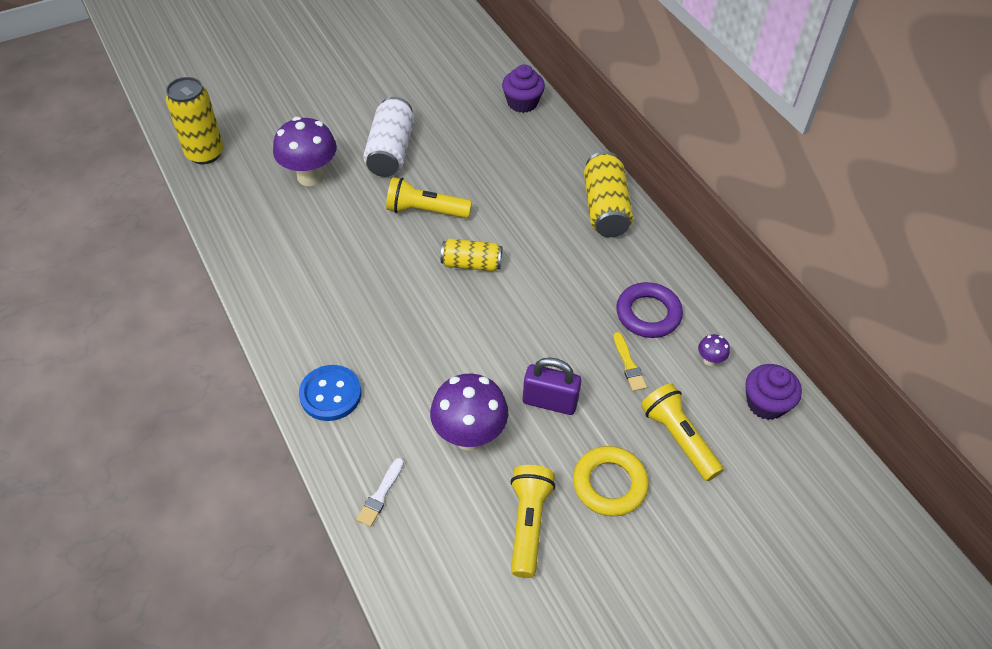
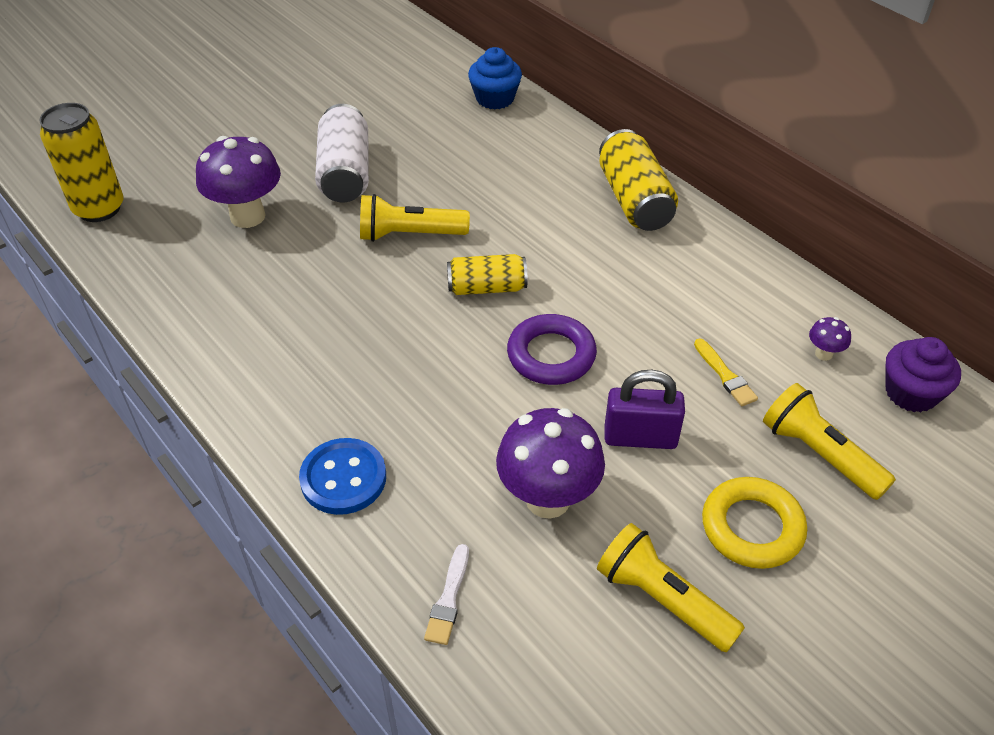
camera: 10 degrees left, 5 degrees down
(522, 103) = (495, 98): purple cupcake -> blue cupcake
(528, 524) = (662, 599): yellow flashlight -> yellow flashlight turned 45 degrees counterclockwise
(648, 314) = (728, 312): purple ring -> purple ring (551, 355)

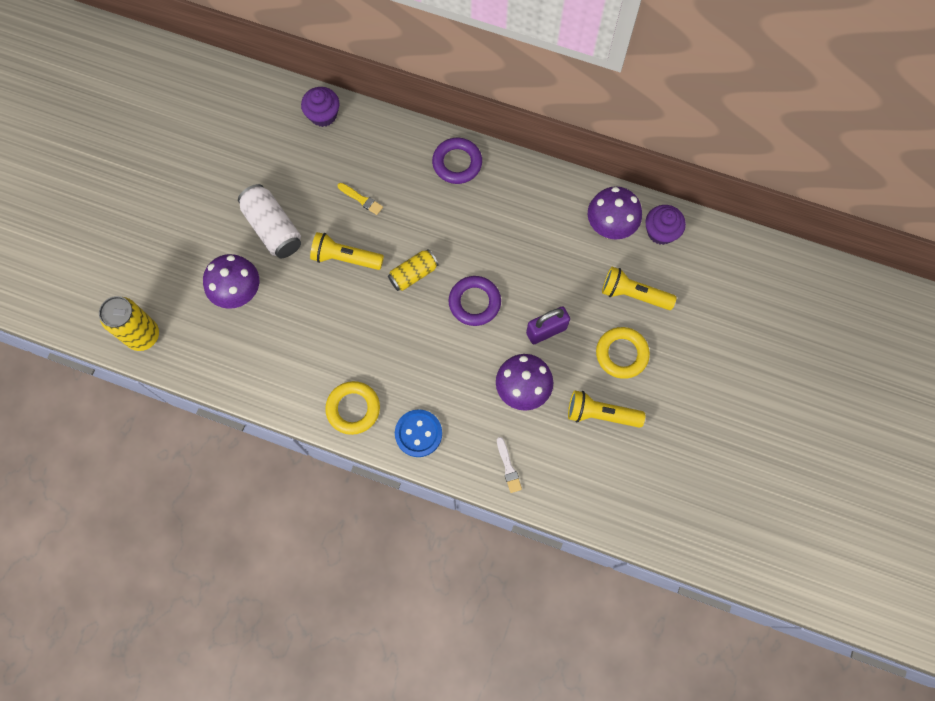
camera: 30 degrees left, 25 degrees up
(277, 401) = (353, 409): none -> yellow ring
(409, 235) = (345, 258): yellow flashlight -> yellow flashlight turned 45 degrees clockwise
(495, 98) = (323, 115): blue cupcake -> purple cupcake
(634, 200) = (457, 163): yellow can -> purple ring
(725, 375) = (568, 268): yellow brush -> yellow brush (361, 199)
(823, 354) = (609, 228): purple mushroom -> purple mushroom, size x2.29

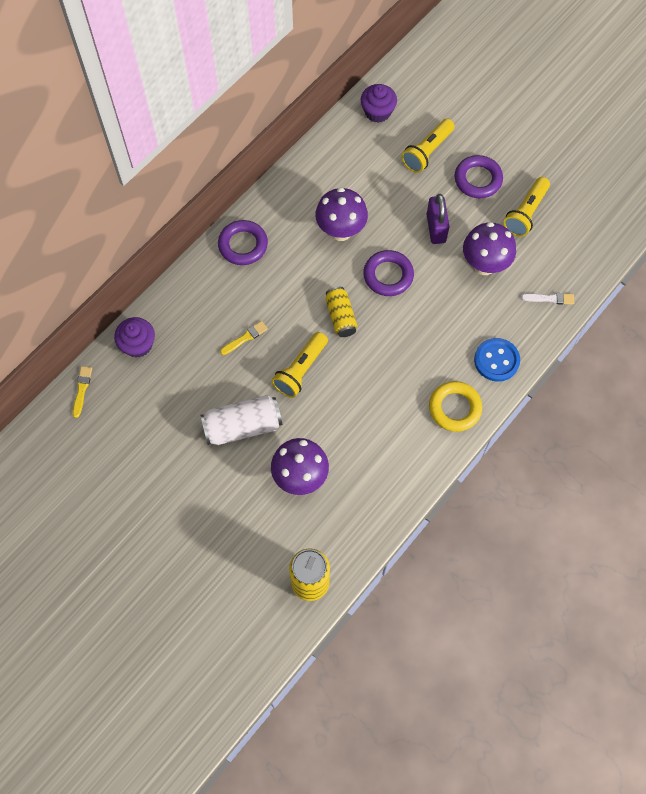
camera: 70 degrees left, 5 degrees down
(265, 88) = (82, 389): none -> yellow brush
(609, 228) = (358, 148): purple mushroom -> purple mushroom (341, 231)
(621, 354) = (478, 179): yellow ring -> purple ring

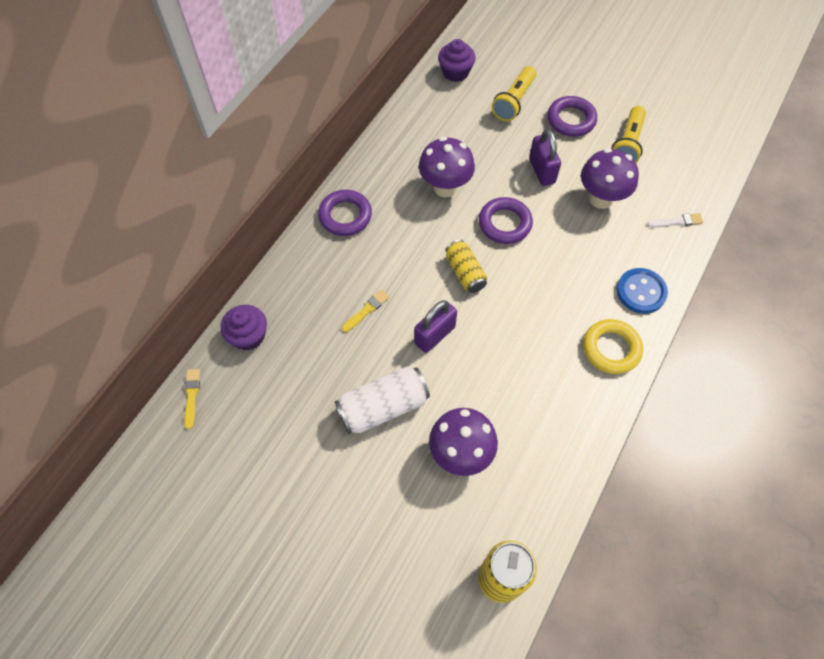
camera: 10 degrees left, 5 degrees down
(300, 370) = (434, 335): yellow flashlight -> purple padlock

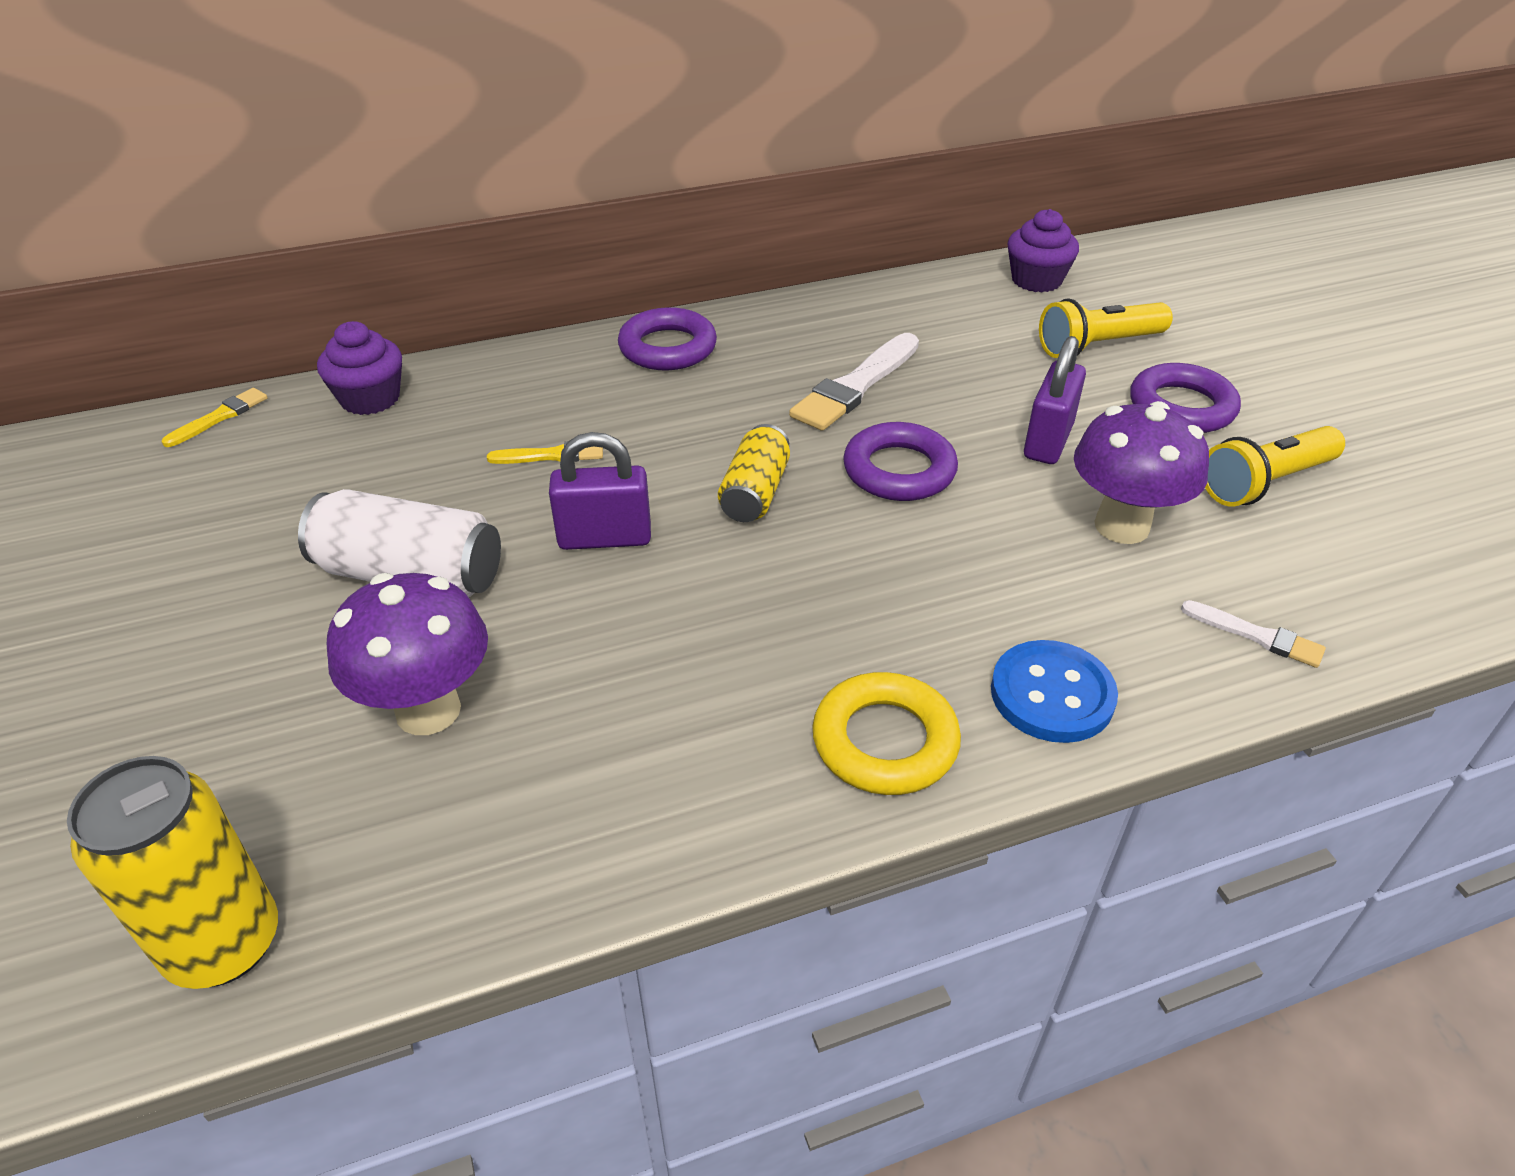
camera: 40 degrees right, 20 degrees down
(445, 187) = (855, 386): purple mushroom -> white brush

